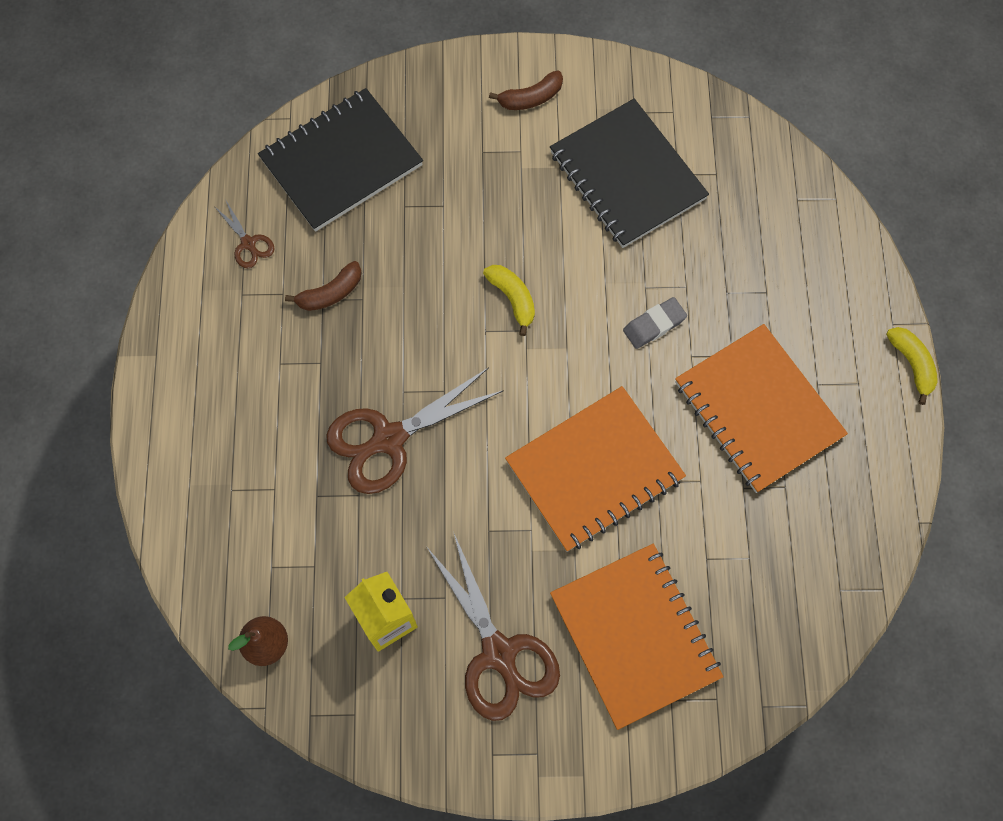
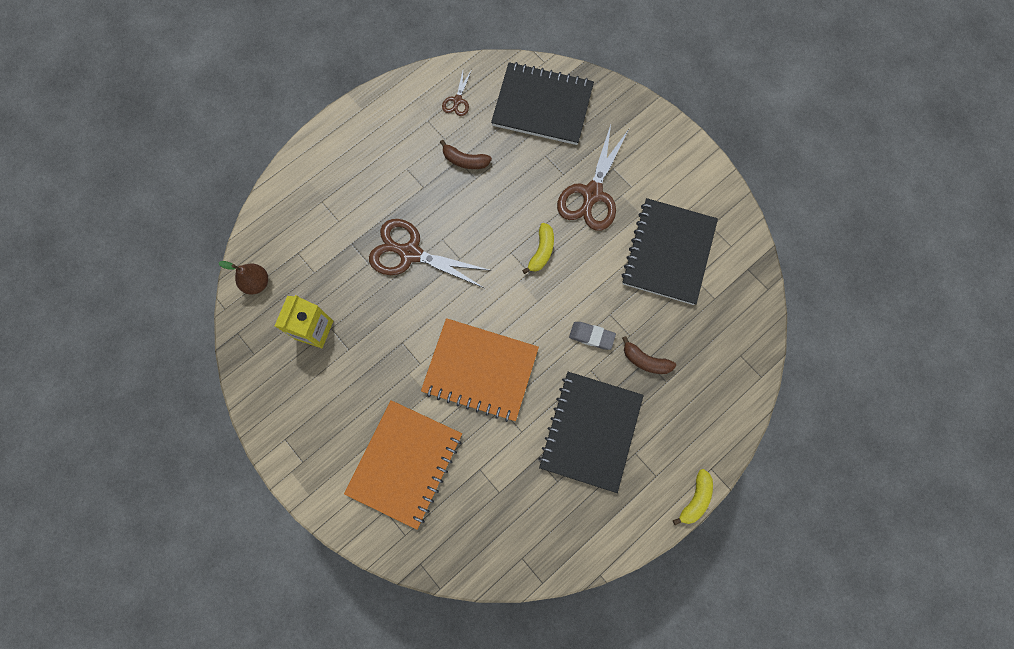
camera: 50 degrees right, 5 degrees up
(499, 654) = (340, 400): brown scissors -> brown scissors (592, 194)
(531, 98) = (668, 166): brown banana -> brown banana (645, 361)
(757, 410) = (590, 431): orange notebook -> black notebook

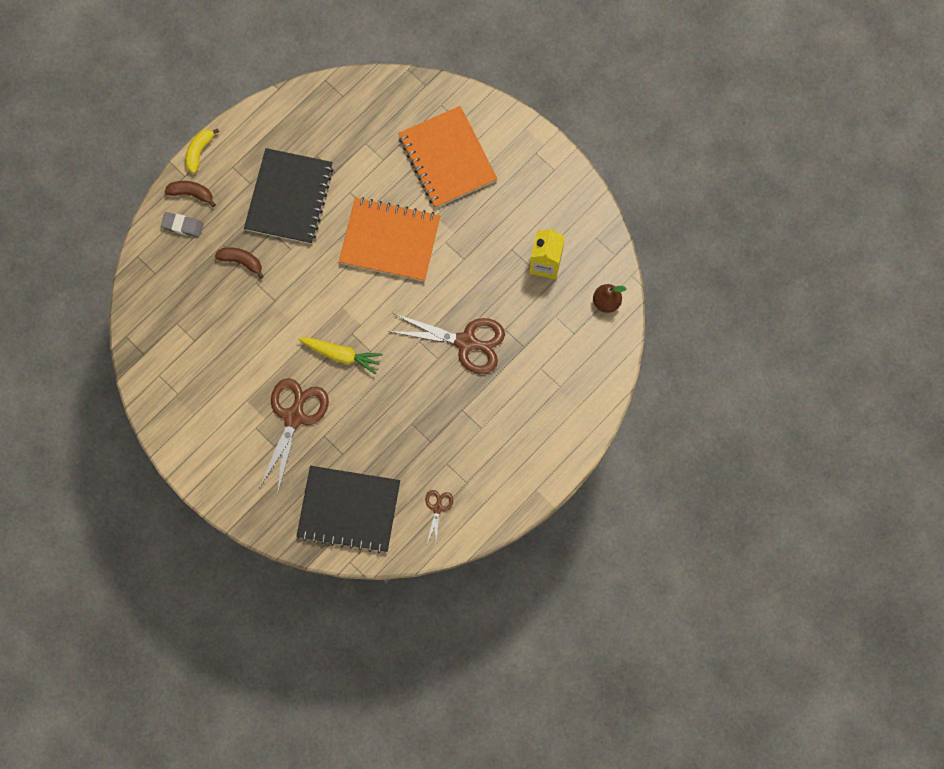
camera: 175 degrees right, 0 degrees up
(405, 463) = (447, 158): orange notebook -> orange notebook turned 45 degrees counterclockwise
(465, 160) = (423, 441): brown banana -> brown banana (191, 193)
(541, 251) = (341, 355): yellow banana -> yellow carrot
(591, 336) = (290, 279): grey eraser -> grey eraser (182, 226)
(668, 252) = (219, 363): black notebook -> none

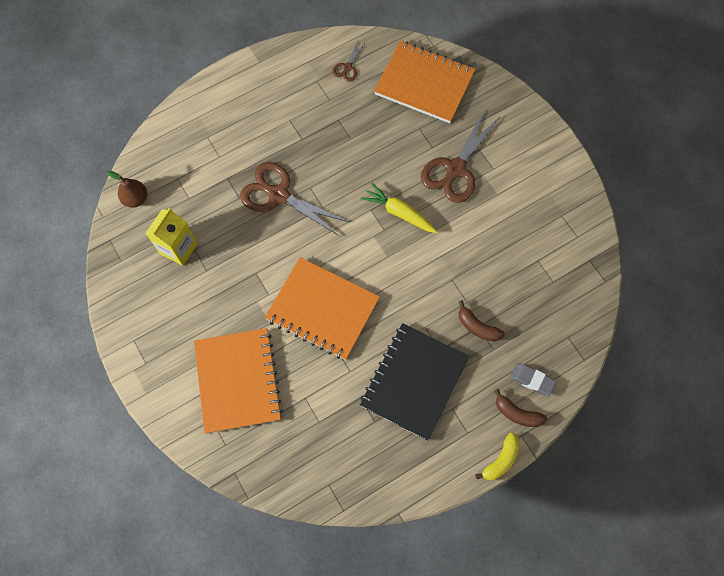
camera: 165 degrees left, 5 degrees down
(349, 510) = (424, 83): black notebook -> orange notebook

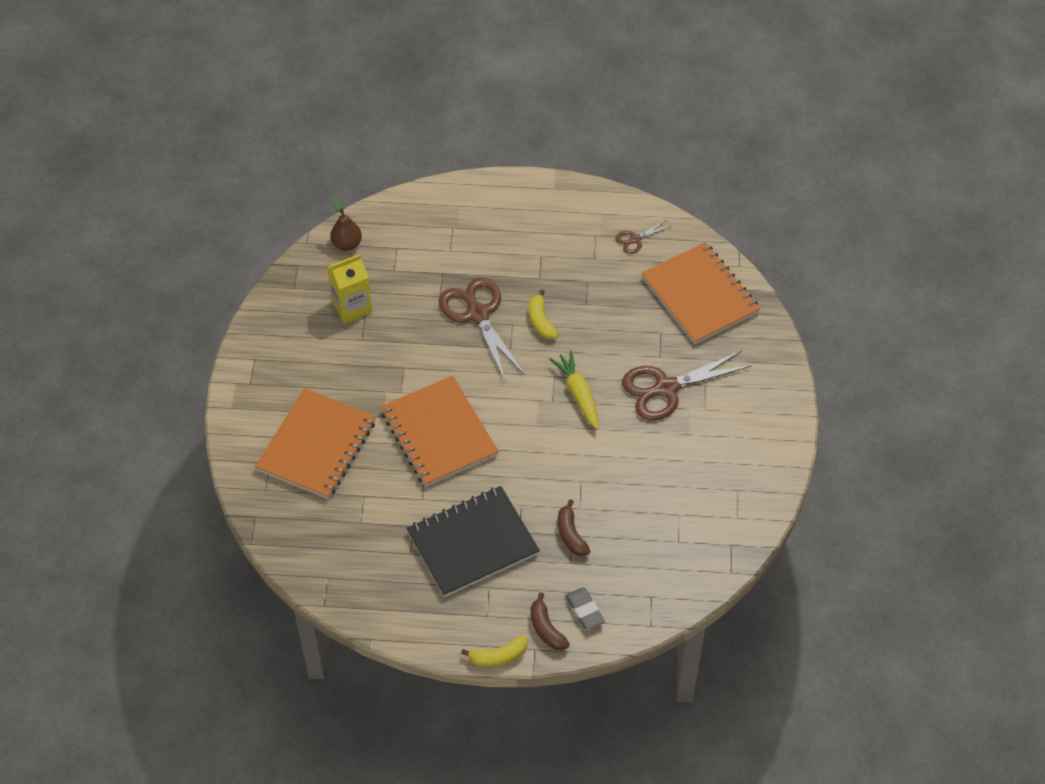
camera: 35 degrees right, 15 degrees down
(329, 172) = (540, 321): none -> yellow banana

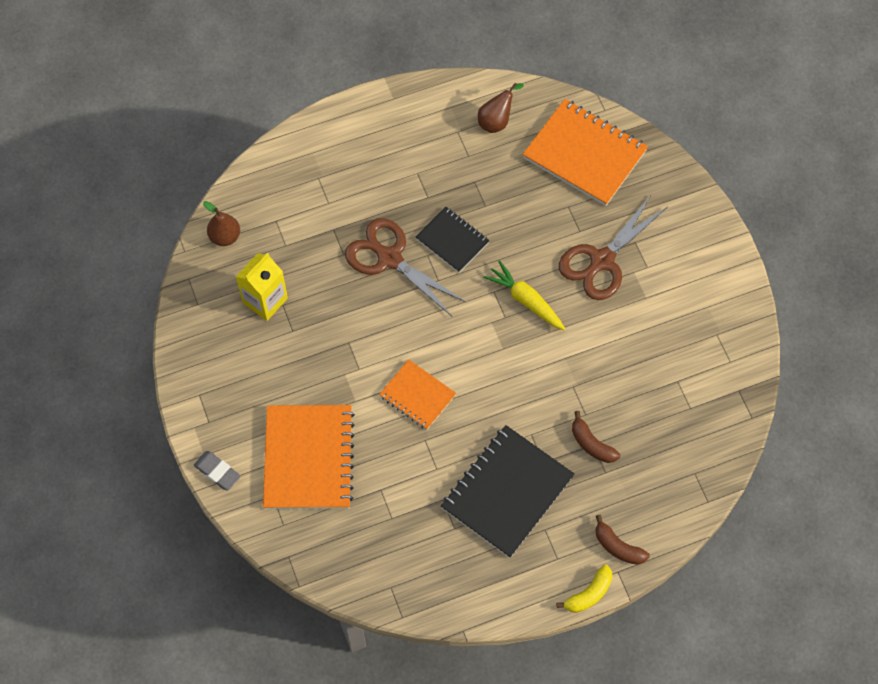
camera: 25 degrees left, 10 degrees up
(438, 433) = (417, 396): orange notebook -> orange notebook, size x0.57
(540, 321) = (452, 240): yellow banana -> black notebook
(584, 610) = (642, 513): grey eraser -> grey eraser (217, 472)
(635, 239) = (496, 121): brown scissors -> brown pear

